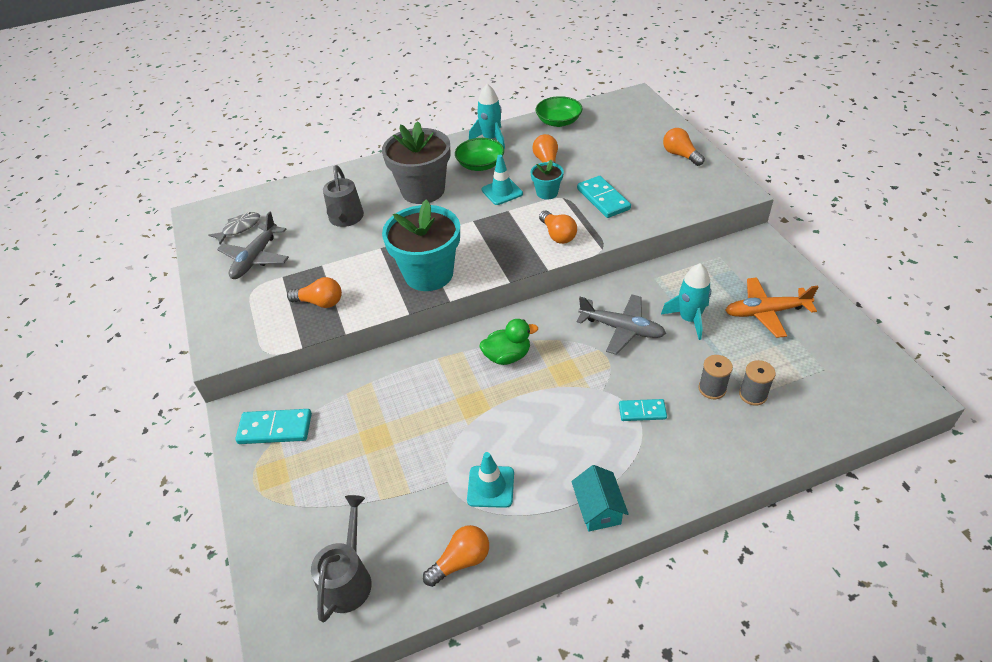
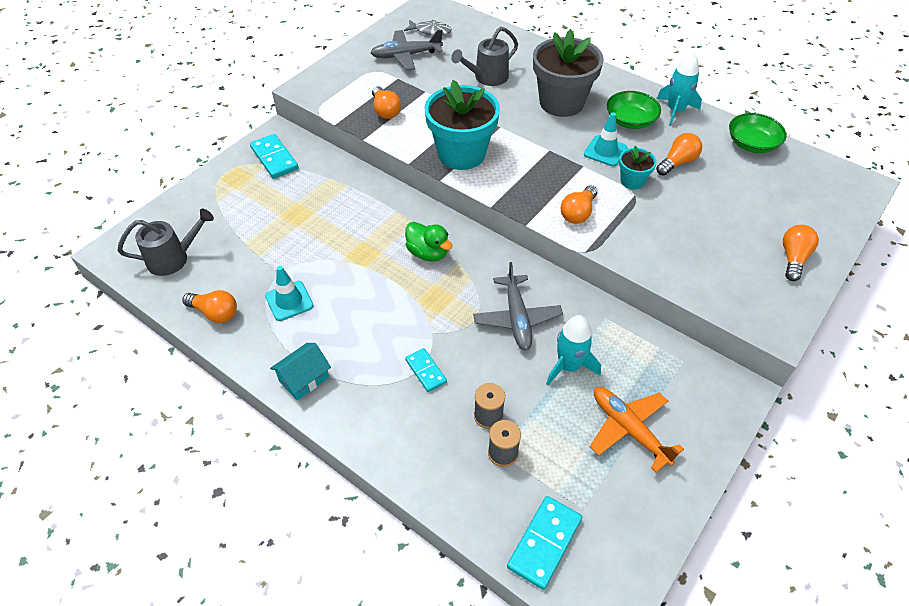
camera: 55 degrees right, 5 degrees up
(603, 199) = (660, 224): turquoise domino -> turquoise domino (544, 543)

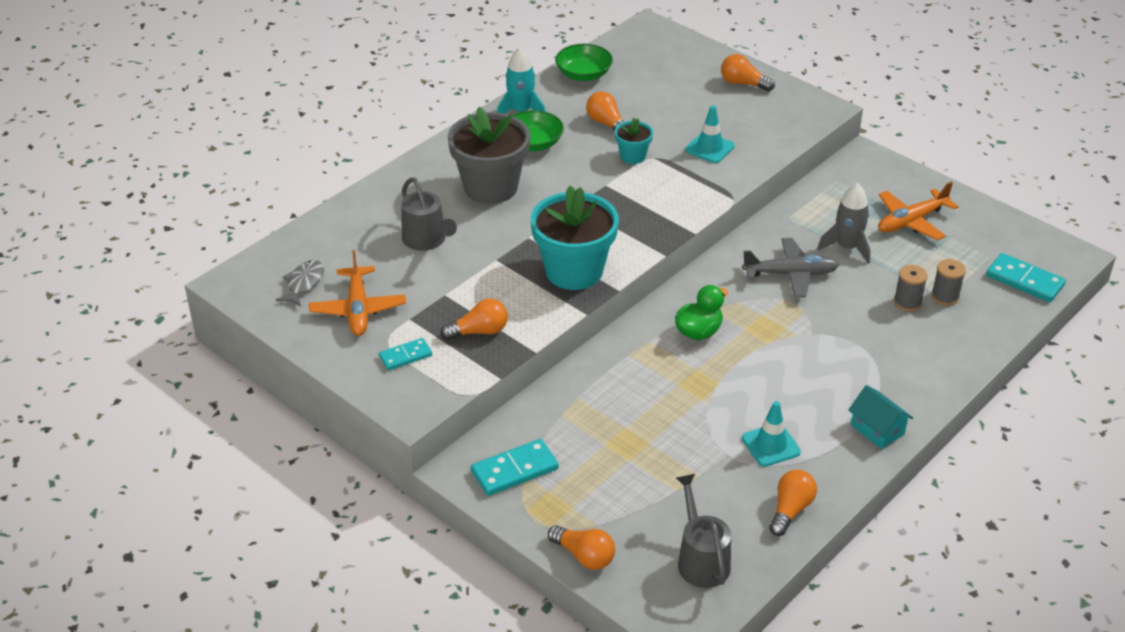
camera: 85 degrees left, 10 degrees down
(406, 55) = (358, 309): grey plane -> orange plane
(425, 371) = (860, 340): turquoise domino -> turquoise domino (405, 356)
(569, 366) = (847, 247): turquoise rocket -> grey rocket
(578, 213) = (678, 197): orange light bulb -> orange light bulb (584, 556)
(605, 151) = (582, 167): turquoise traffic cone -> turquoise traffic cone (709, 148)

